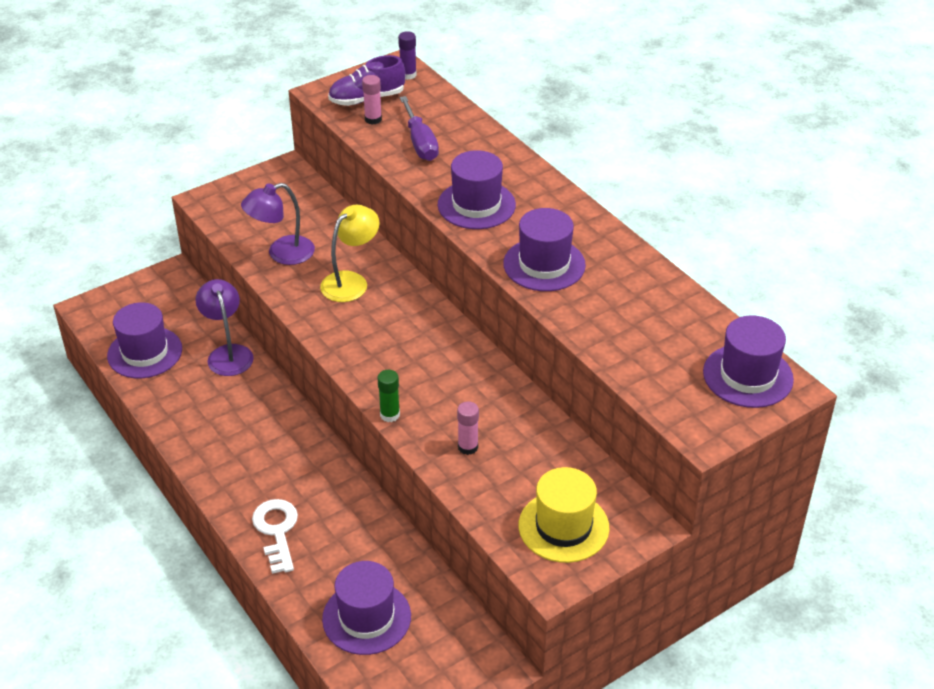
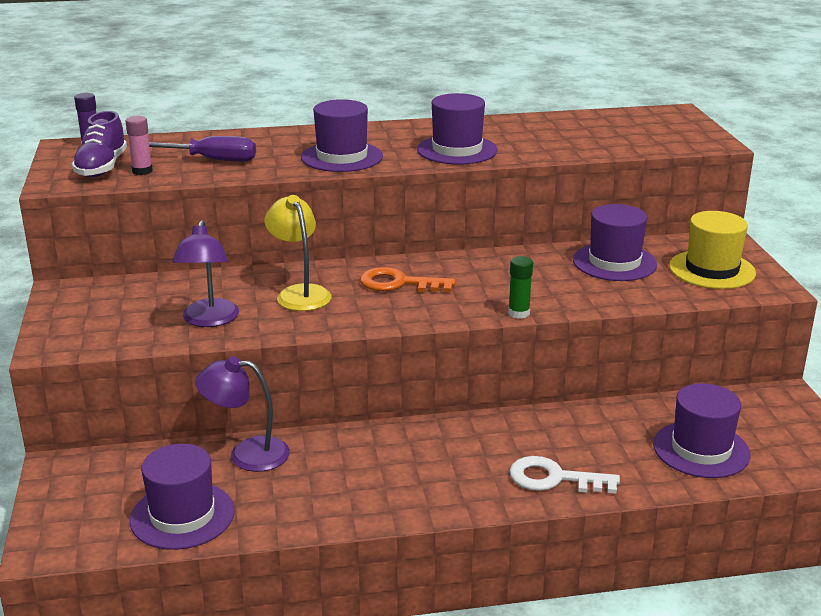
camera: 65 degrees left, 15 degrees down
(402, 329) = (398, 283): none -> orange key
(468, 447) = (589, 287): pink glue stick -> none
(748, 376) = (654, 119): purple hat -> purple hat (614, 262)

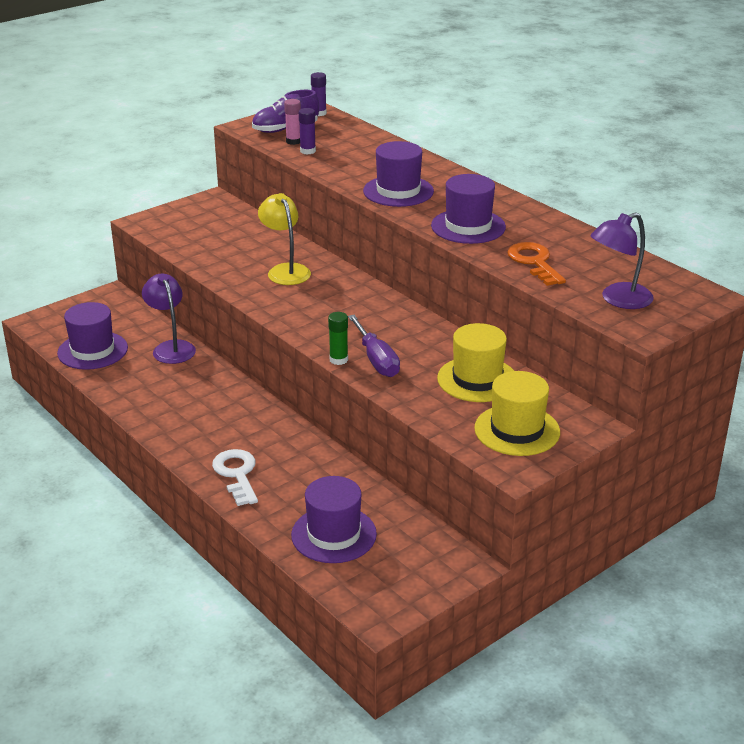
camera: 60 degrees right, 5 degrees up
(179, 170) = (308, 151): none -> purple glue stick
(209, 320) = (218, 254): purple lamp -> purple lamp (618, 300)
(213, 160) = (339, 154): purple screwdriver -> purple screwdriver (376, 360)
(299, 293) = (285, 270): yellow lamp -> yellow lamp turned 60 degrees counterclockwise
(398, 283) = (338, 300): orange key -> orange key (534, 262)
(614, 262) = (477, 379): purple hat -> yellow hat

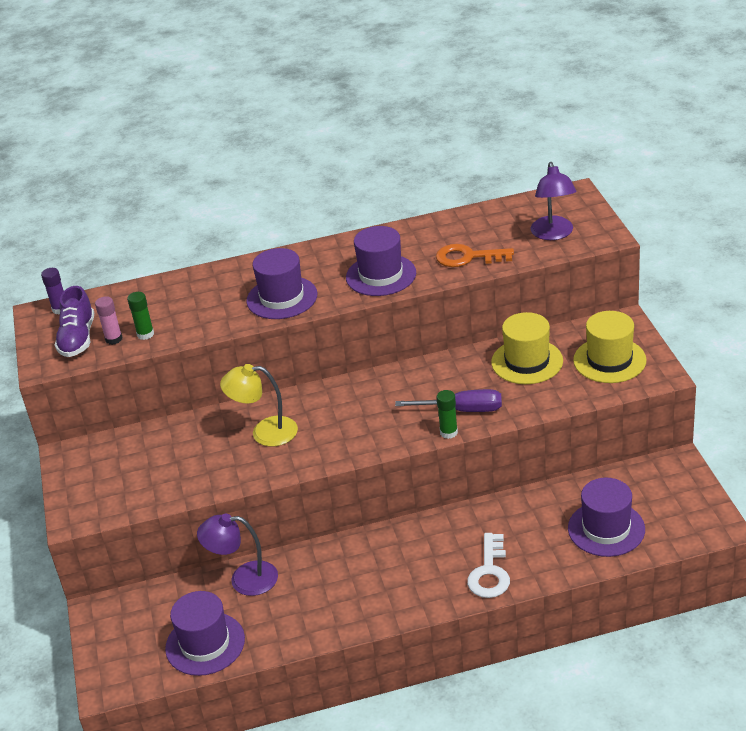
camera: 60 degrees left, 5 degrees up
(237, 474) = (490, 572): white key -> white key turned 90 degrees counterclockwise
(308, 151) = (145, 334): purple glue stick -> green glue stick

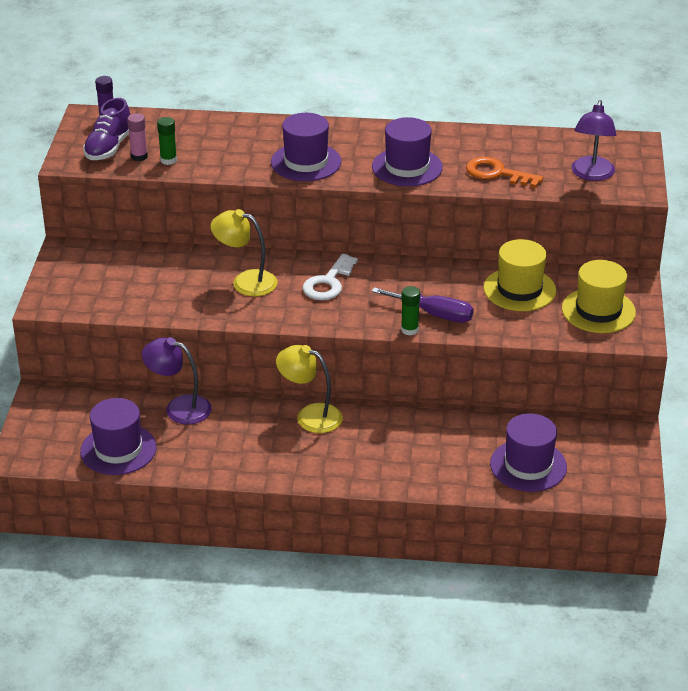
camera: 15 degrees right, 0 degrees up
(376, 546) = (310, 415): none -> yellow lamp
(490, 572) = (399, 469): white key -> white key (328, 283)

